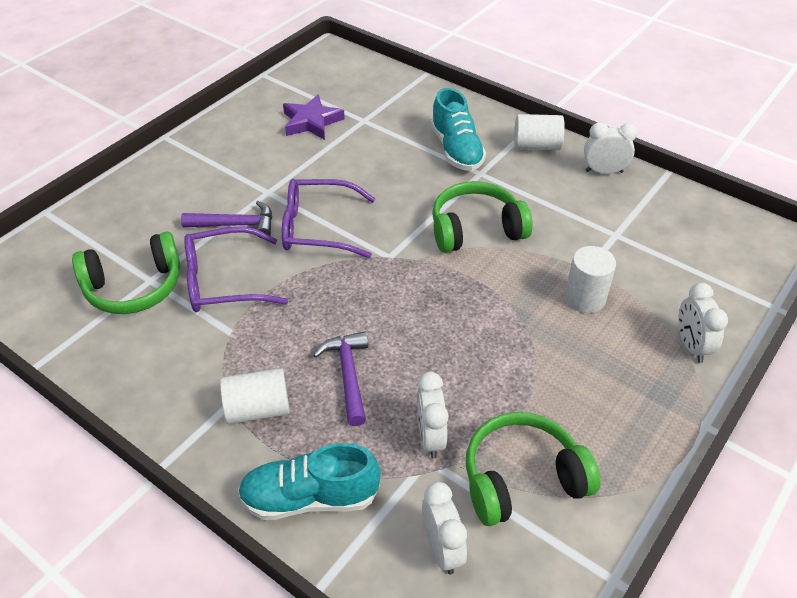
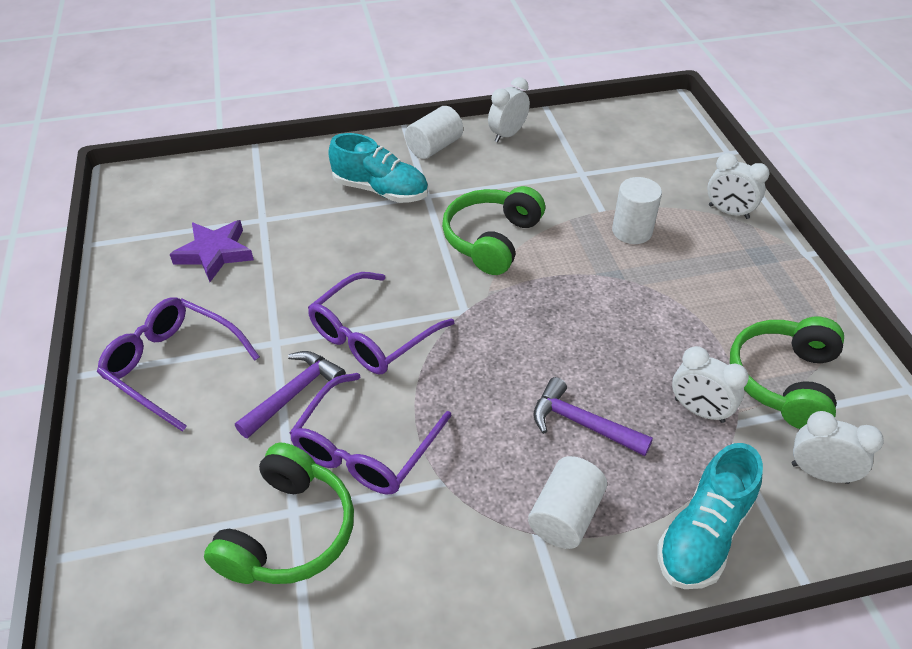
camera: 50 degrees left, 0 degrees up
(207, 166) = (173, 366): none -> purple glasses

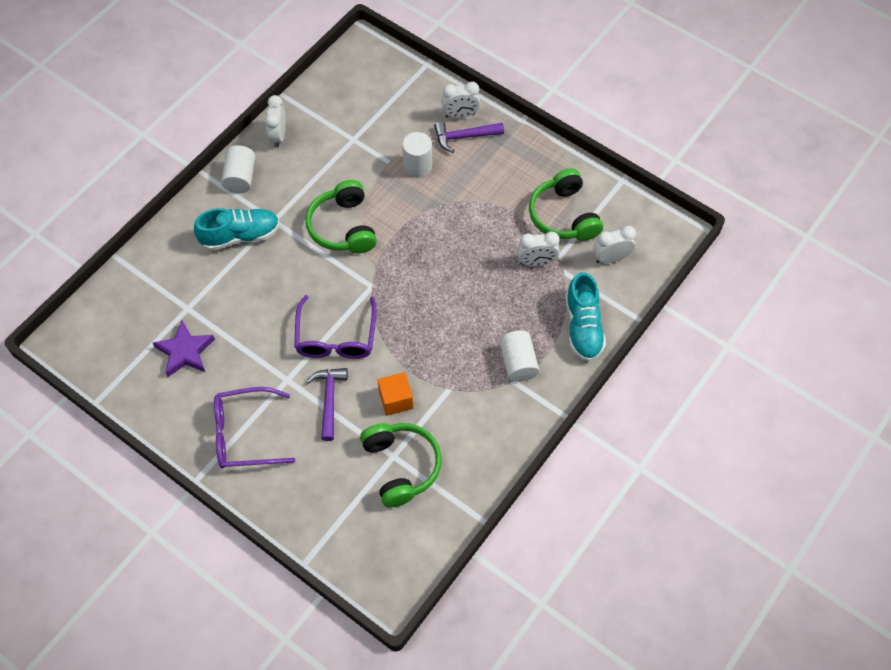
camera: 40 degrees left, 15 degrees up
(366, 447) = (396, 400): purple glasses -> orange cube
(582, 423) = (488, 310): purple hammer -> purple hammer (464, 137)

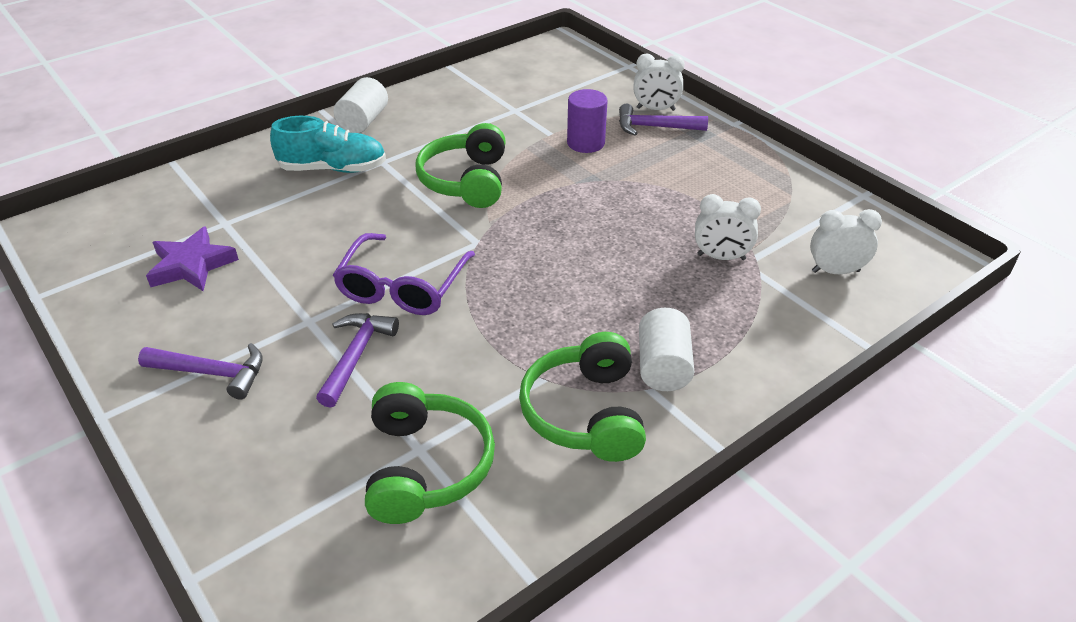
camera: 15 degrees right, 20 degrees down
(246, 434) = (212, 373): purple glasses -> purple hammer
(278, 136) = (427, 95): white clock -> none
(396, 400) = (455, 376): orange cube -> none
(417, 166) = (585, 143): white cylinder -> purple cylinder
(563, 216) = (771, 217): green headphones -> green headphones (585, 413)
(583, 327) = (778, 342): turquoise shoe -> none

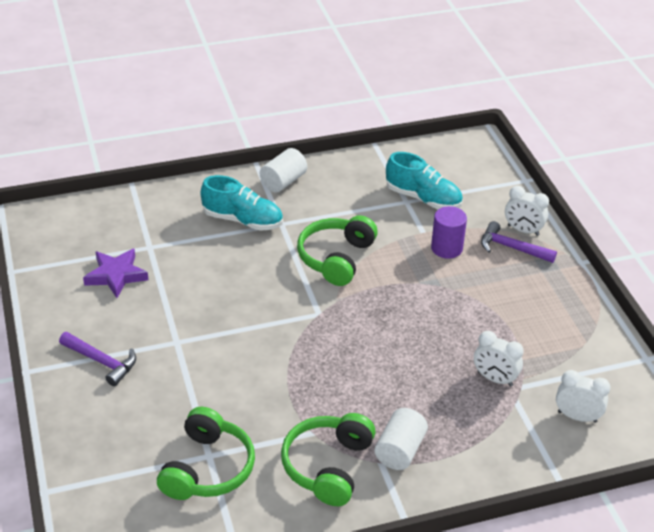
camera: 20 degrees right, 0 degrees up
(356, 356) = (197, 377): purple hammer -> none
(403, 286) = (250, 334): purple glasses -> none
(531, 103) = (423, 198): none -> turquoise shoe

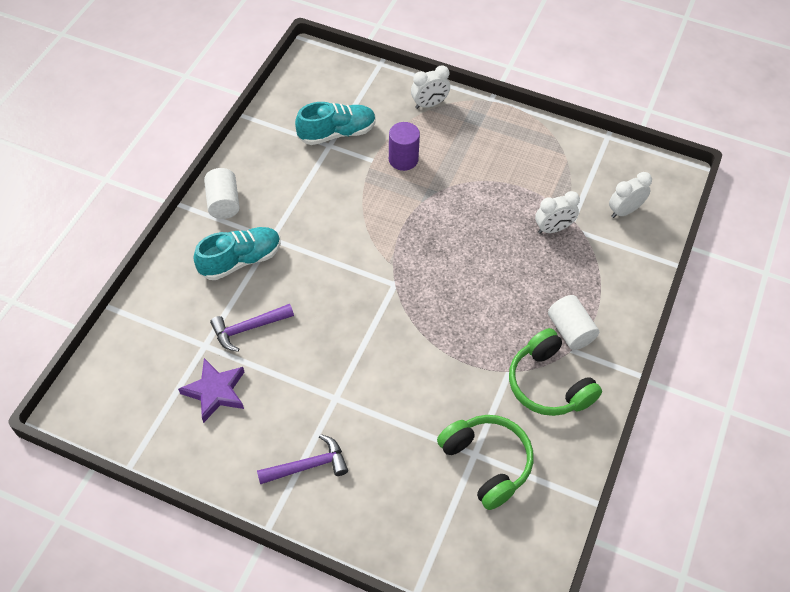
camera: 50 degrees left, 15 degrees up
(336, 258) = (346, 231): green headphones -> none
(511, 248) = (440, 124): purple hammer -> purple hammer (248, 328)

